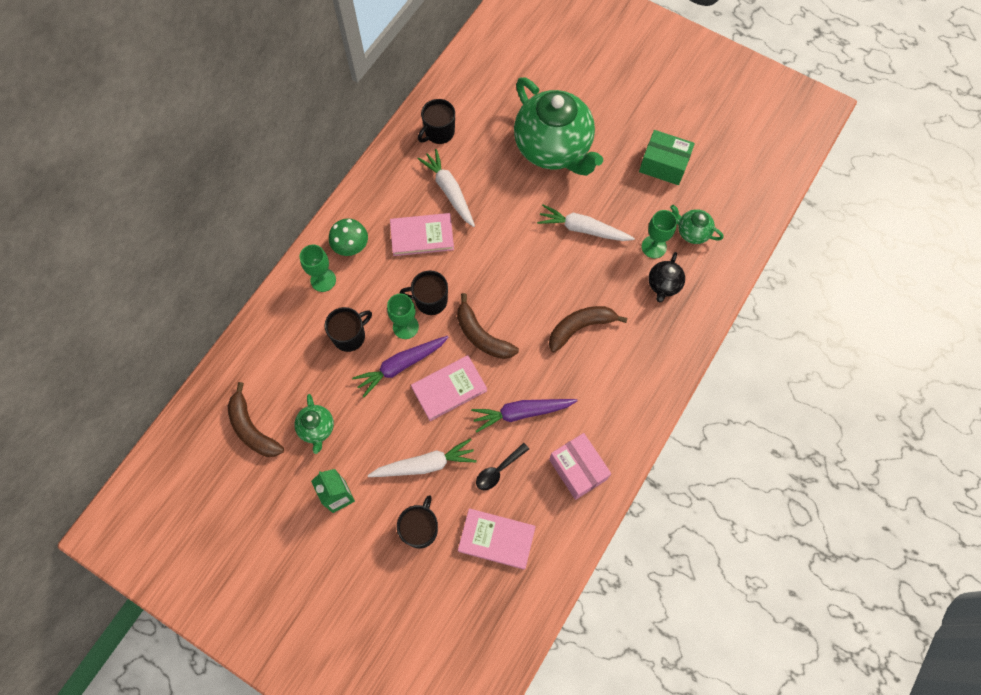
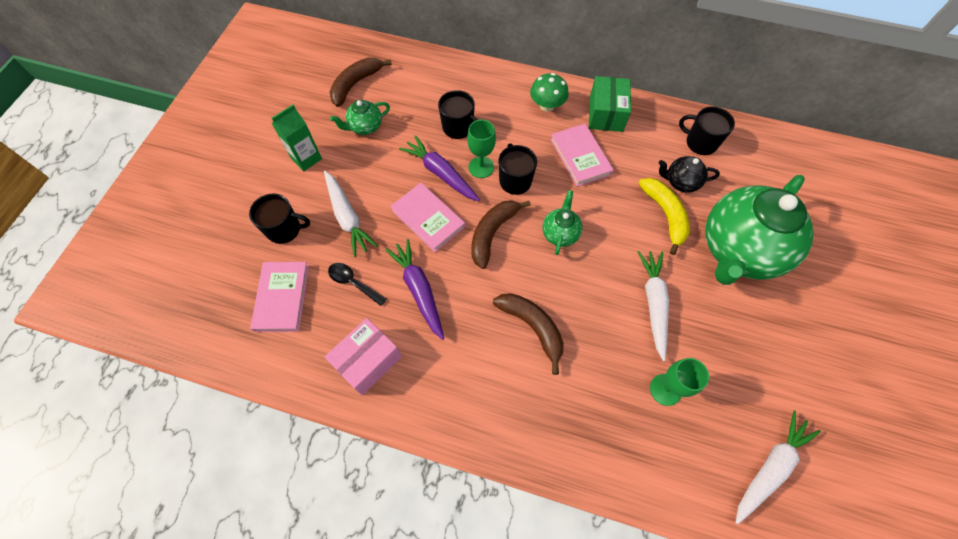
camera: 75 degrees right, 5 degrees down
(323, 280) = (506, 94): green goblet -> none
(449, 191) = (639, 167): white carrot -> white carrot (770, 467)
(504, 189) = (665, 215): none -> yellow banana
(663, 165) = (782, 379): green box -> green box (606, 114)
(663, 285) = (619, 412): black teapot -> black teapot (680, 182)
(692, 232) = (706, 434): green teapot -> green teapot (560, 233)

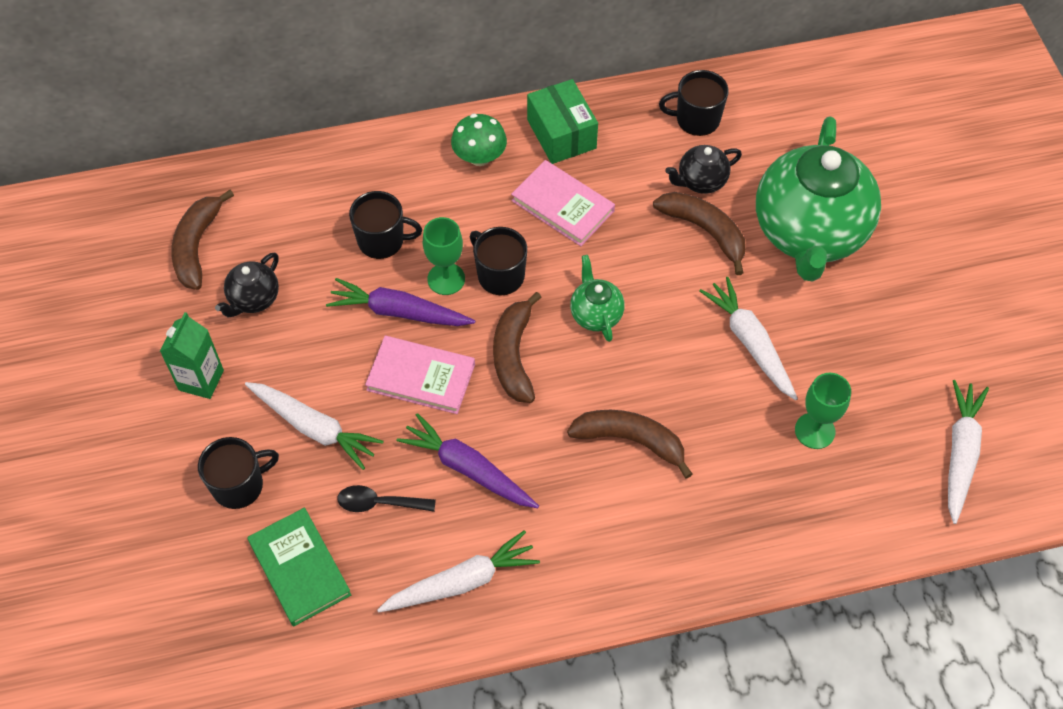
camera: 30 degrees left, 5 degrees down
(282, 297) = (299, 568): pink book -> green book
(365, 127) = (253, 299): green teapot -> black teapot
(368, 361) = (462, 582): pink box -> white carrot
(665, 215) = (705, 231): yellow banana -> brown banana

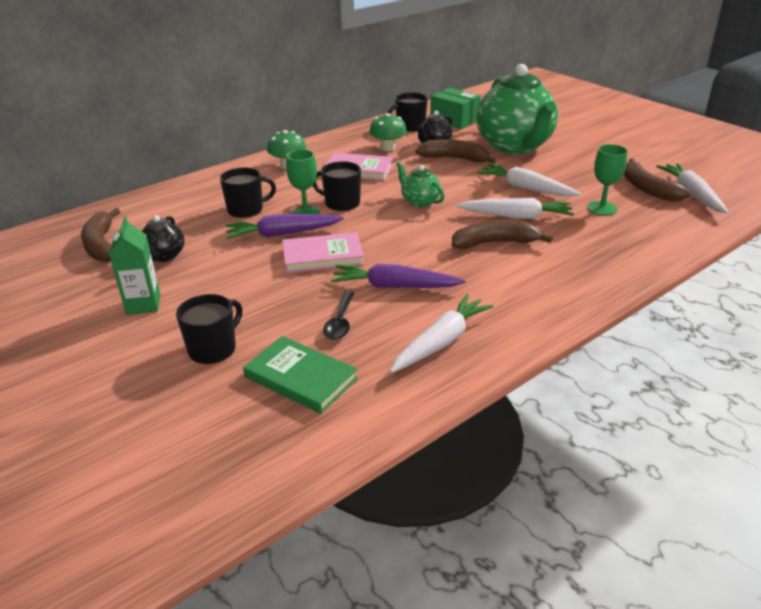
camera: 25 degrees left, 25 degrees down
(314, 428) = (257, 301): white carrot -> white carrot (516, 216)
(379, 503) = (340, 322): black spoon -> black spoon turned 60 degrees counterclockwise
(514, 355) = (381, 230): brown banana -> brown banana (647, 189)
(561, 134) = (334, 147): green box -> green box (454, 120)
(633, 164) = (388, 148): none -> green mushroom

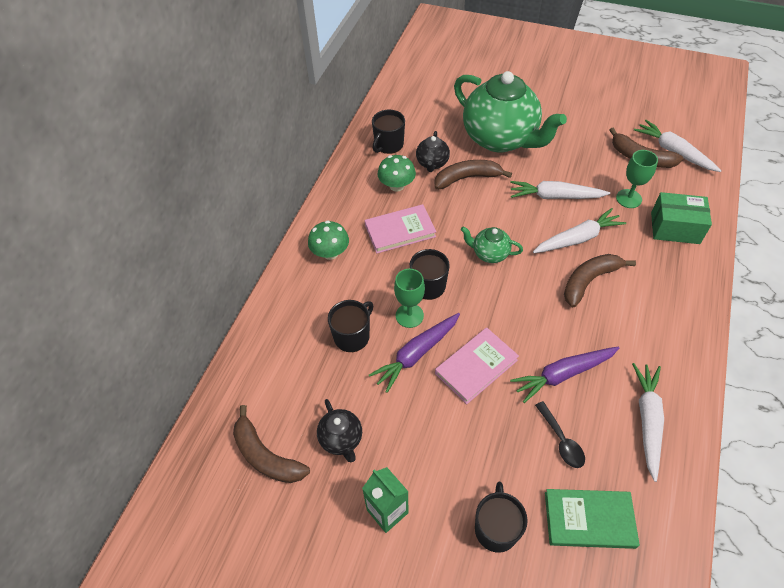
camera: 30 degrees left, 20 degrees up
(454, 120) = (419, 119): green box -> green box (675, 228)

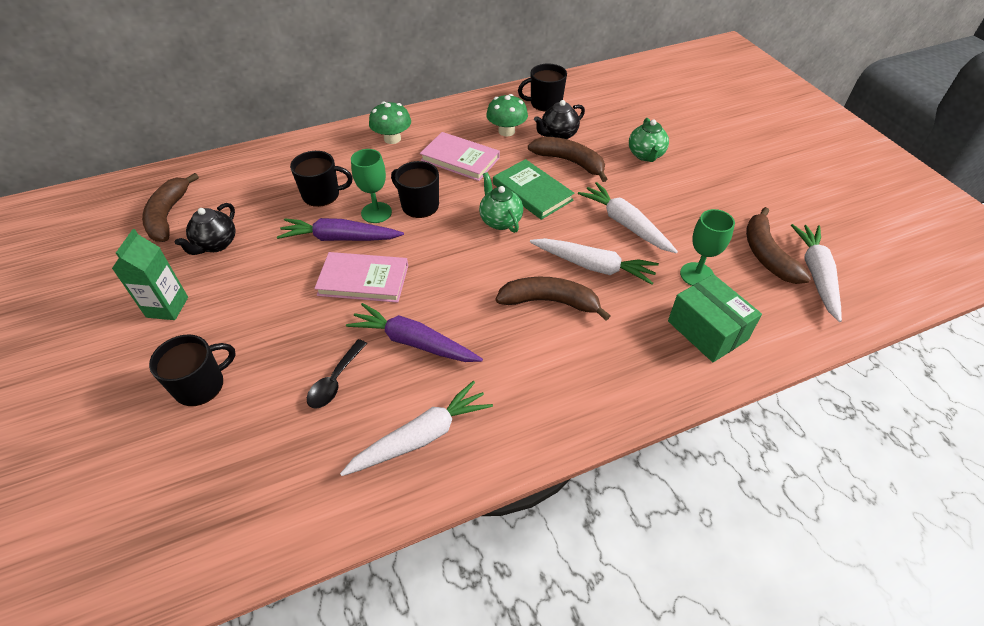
camera: 45 degrees right, 5 degrees down
(501, 139) = (646, 155): green teapot -> green teapot, size x0.43
(589, 520) = (260, 449): green book -> green book (532, 192)

